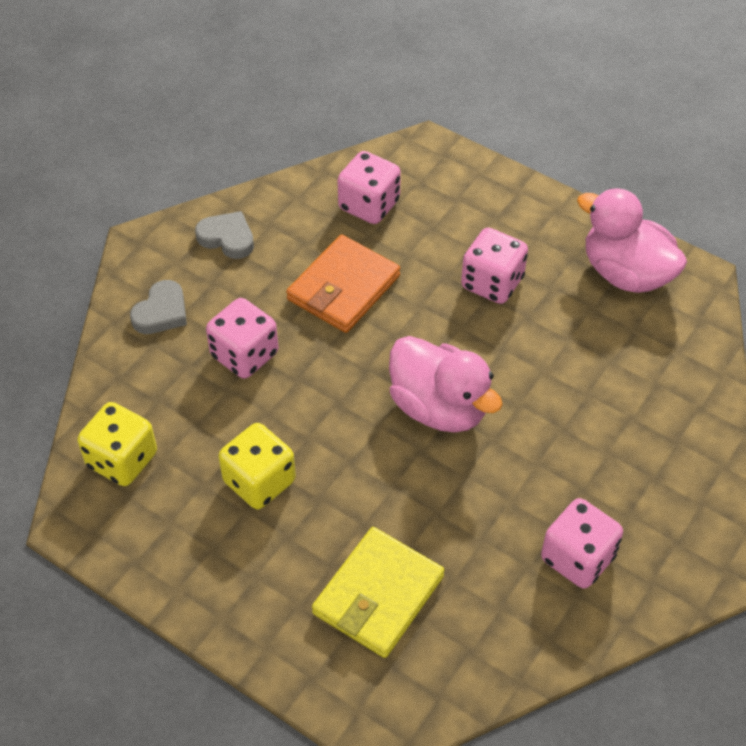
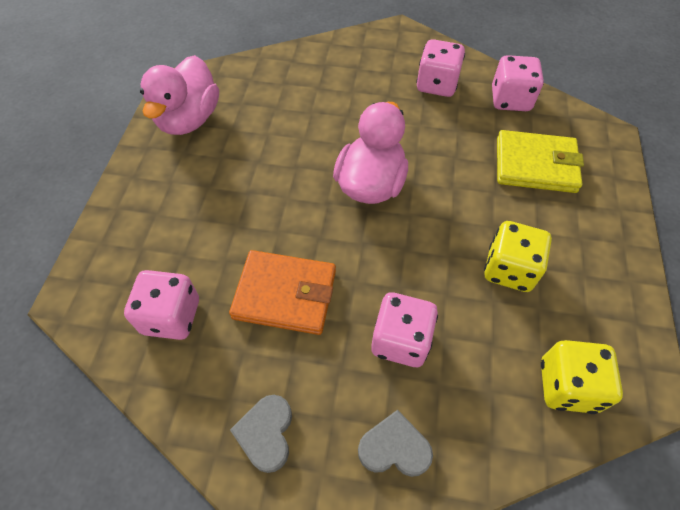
camera: 115 degrees left, 5 degrees up
(492, 283) = (232, 192): pink dice -> pink dice (510, 100)

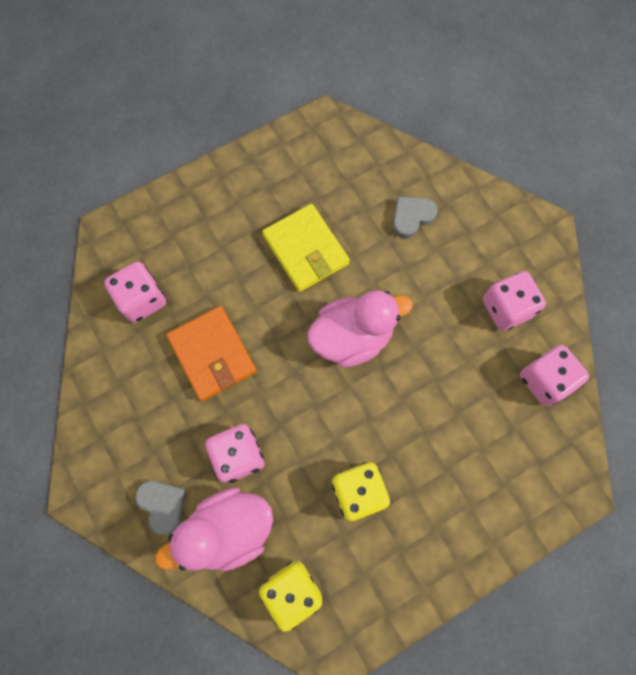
camera: 50 degrees right, 15 degrees up
(189, 119) = (299, 161): pink duck -> pink duck (228, 530)
(266, 433) = (115, 421): grey heart -> grey heart (411, 217)
(535, 165) = (484, 448): yellow wallet -> yellow wallet (305, 250)

